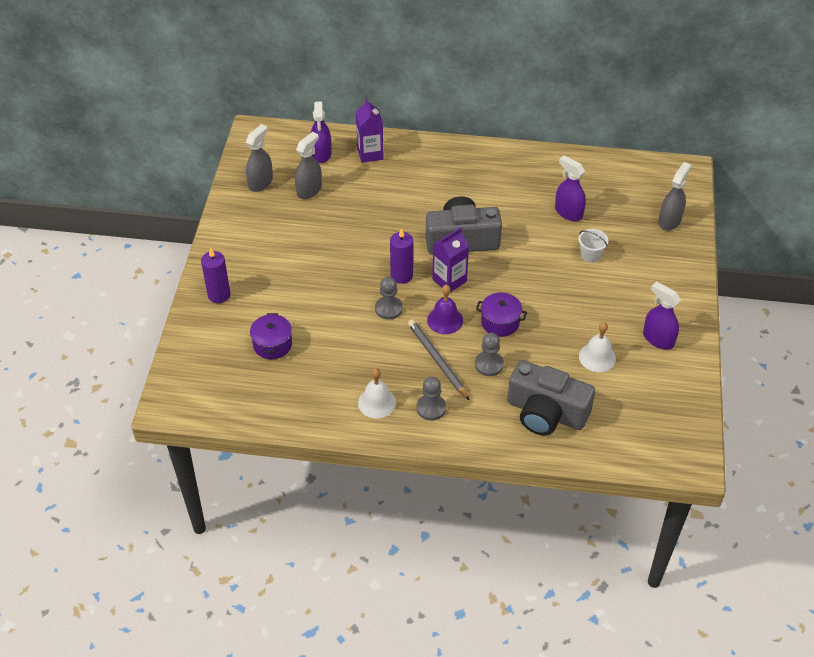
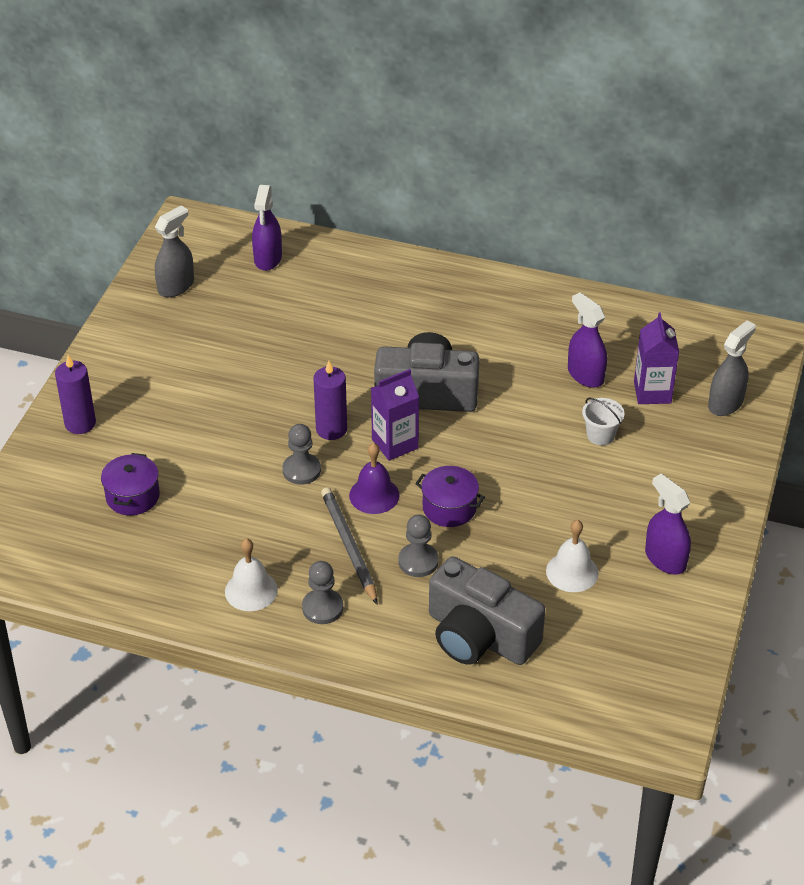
camera: 10 degrees right, 5 degrees down
(309, 190) = (238, 303): grey spray bottle -> none
(370, 153) = (333, 266): purple carton -> purple carton (652, 392)

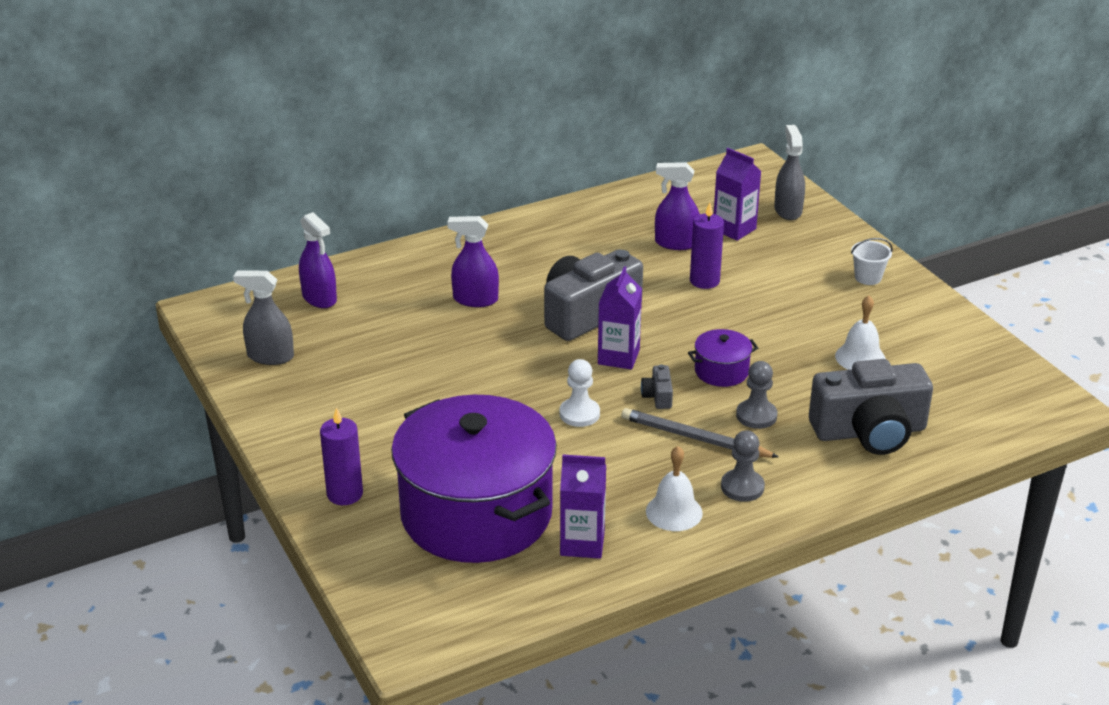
camera: 45 degrees left, 10 degrees down
(133, 496) = (476, 514): purple pot -> purple pot, size x2.50
(162, 567) = (582, 543): none -> purple carton
(176, 286) = (270, 356): grey spray bottle -> grey spray bottle turned 75 degrees counterclockwise
(301, 470) = (579, 414): grey pawn -> white pawn
(331, 429) = (557, 376): purple candle -> purple candle (704, 281)
(374, 495) = (658, 396): purple bell -> grey camera
(600, 435) = (744, 271): white bucket -> white bucket (868, 277)
(665, 559) = (900, 315): purple spray bottle -> purple spray bottle (475, 299)

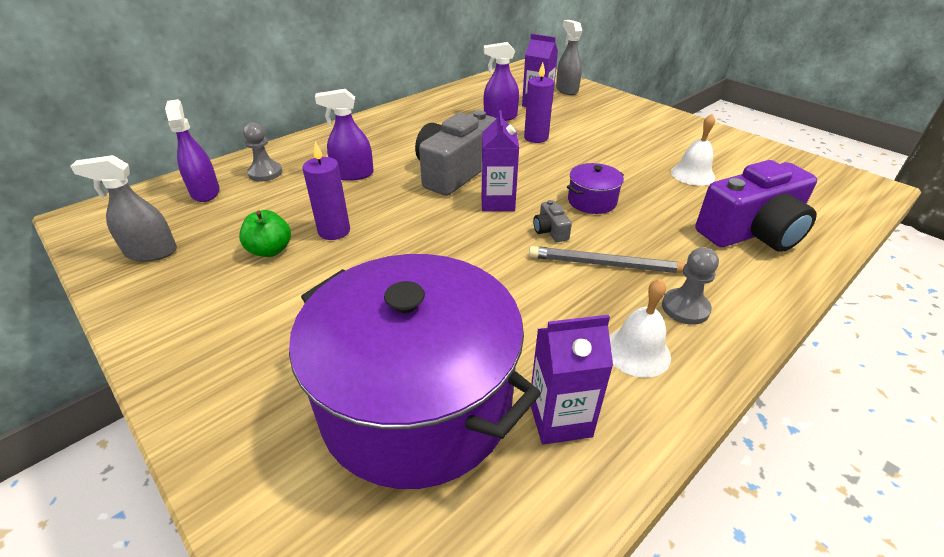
camera: 15 degrees left, 5 degrees up
(319, 298) = (205, 192): purple spray bottle -> purple spray bottle turned 150 degrees counterclockwise
(345, 494) = (242, 408): purple candle -> purple candle (334, 231)
(378, 372) = (270, 250): none -> green apple
(579, 414) = (486, 259): white pawn -> none
(756, 416) = (647, 234): grey pawn -> grey pawn (265, 173)
(868, 277) = (652, 121): white bucket -> none
(869, 431) = (751, 232): grey camera -> purple camera

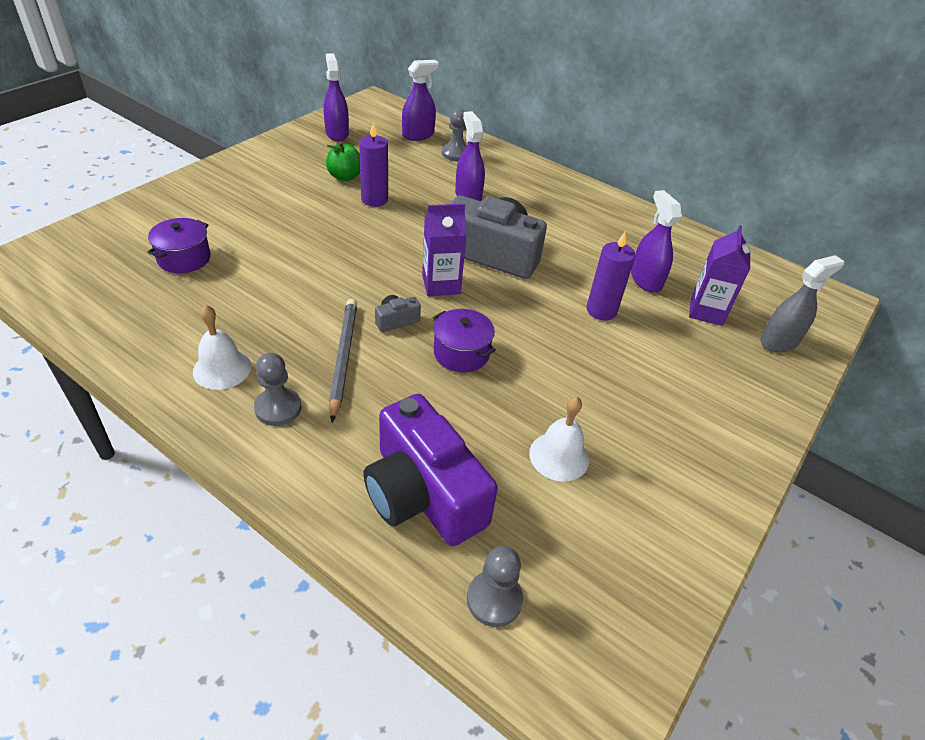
camera: 75 degrees right, 5 degrees up
(151, 252) = (337, 133): grey spray bottle -> purple spray bottle
(416, 402) = (184, 258): purple pot -> purple pot, size x0.40
(560, 418) = (159, 322): purple carton -> none
(824, 212) = (494, 599): none -> grey pawn

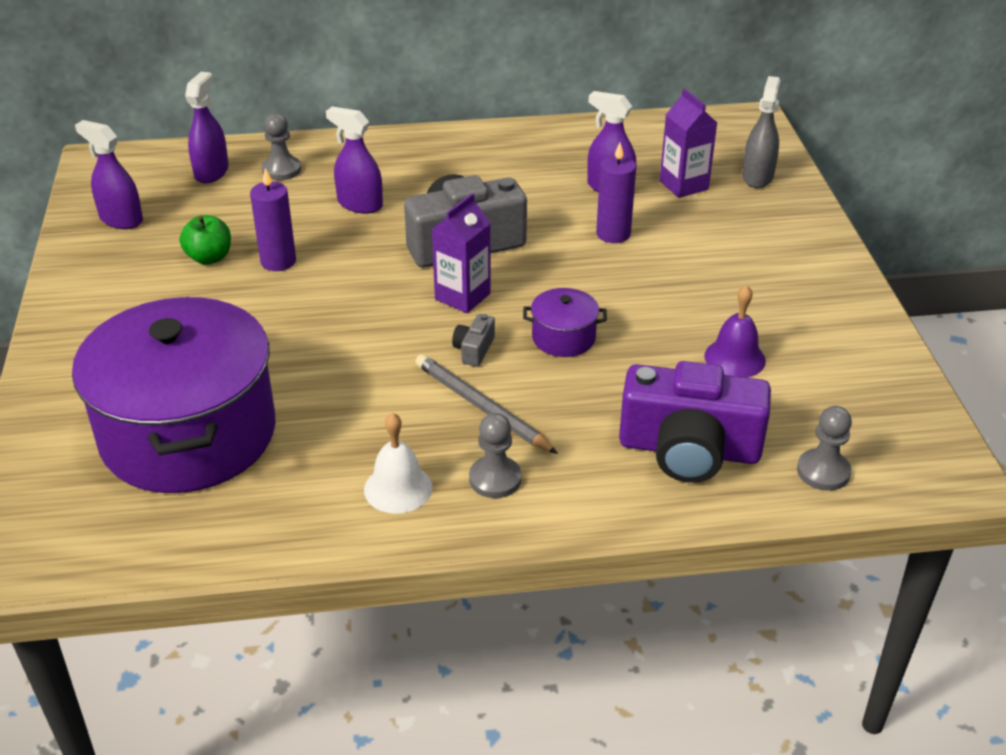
camera: 40 degrees left, 5 degrees down
(184, 258) = (188, 434): purple pot -> purple pot, size x2.50
(559, 456) = (734, 358): white bell -> purple bell

